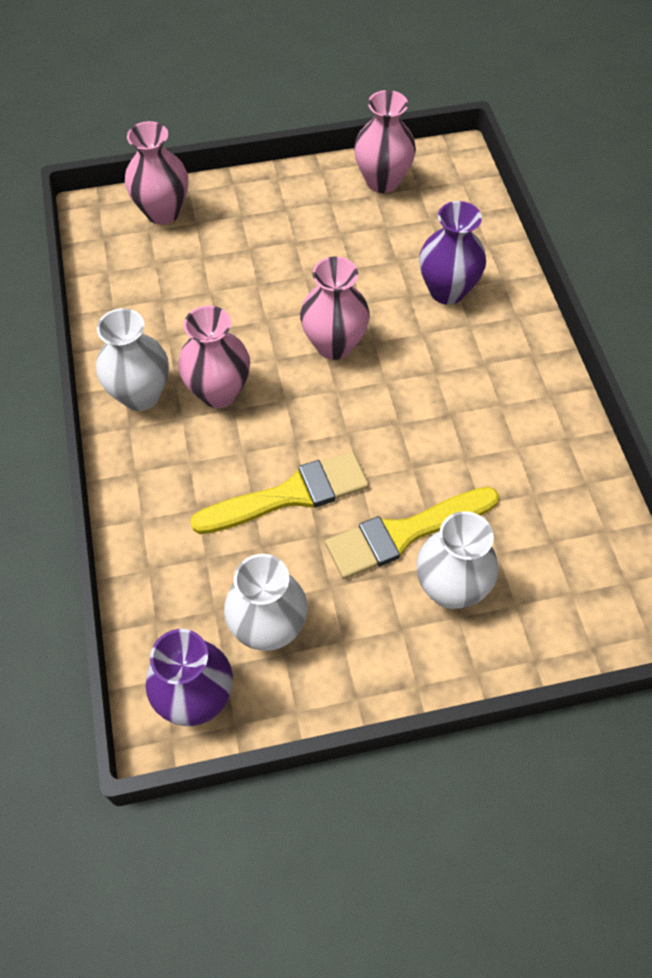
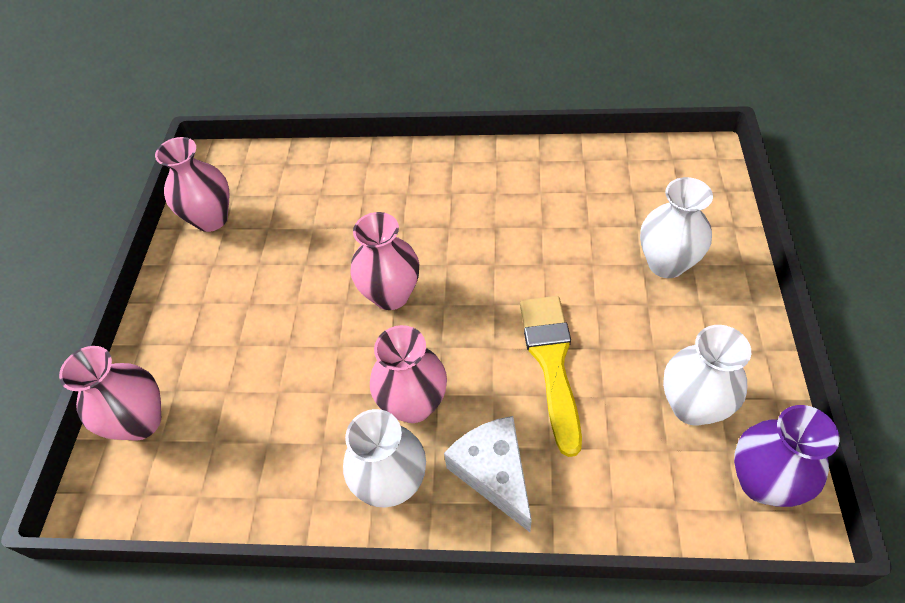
camera: 70 degrees left, 5 degrees down
(163, 468) = (494, 473): none -> white cheese
(404, 533) = (608, 283): yellow brush -> none
(447, 290) = (363, 200): purple vase -> none

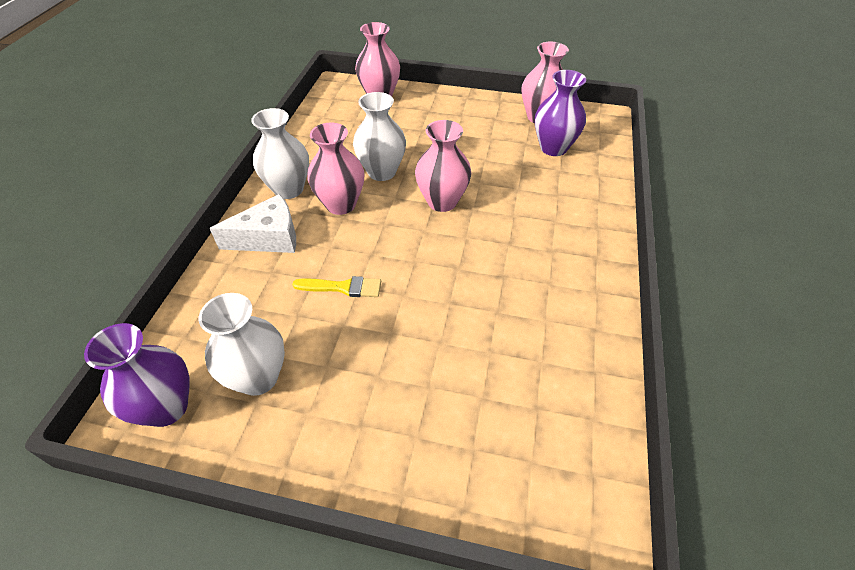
camera: 95 degrees right, 5 degrees down
(277, 202) = (553, 148): none -> purple vase
(551, 362) = (343, 287): yellow brush -> yellow brush, size x0.58
(666, 263) = (423, 409): white vase -> white vase (382, 172)

